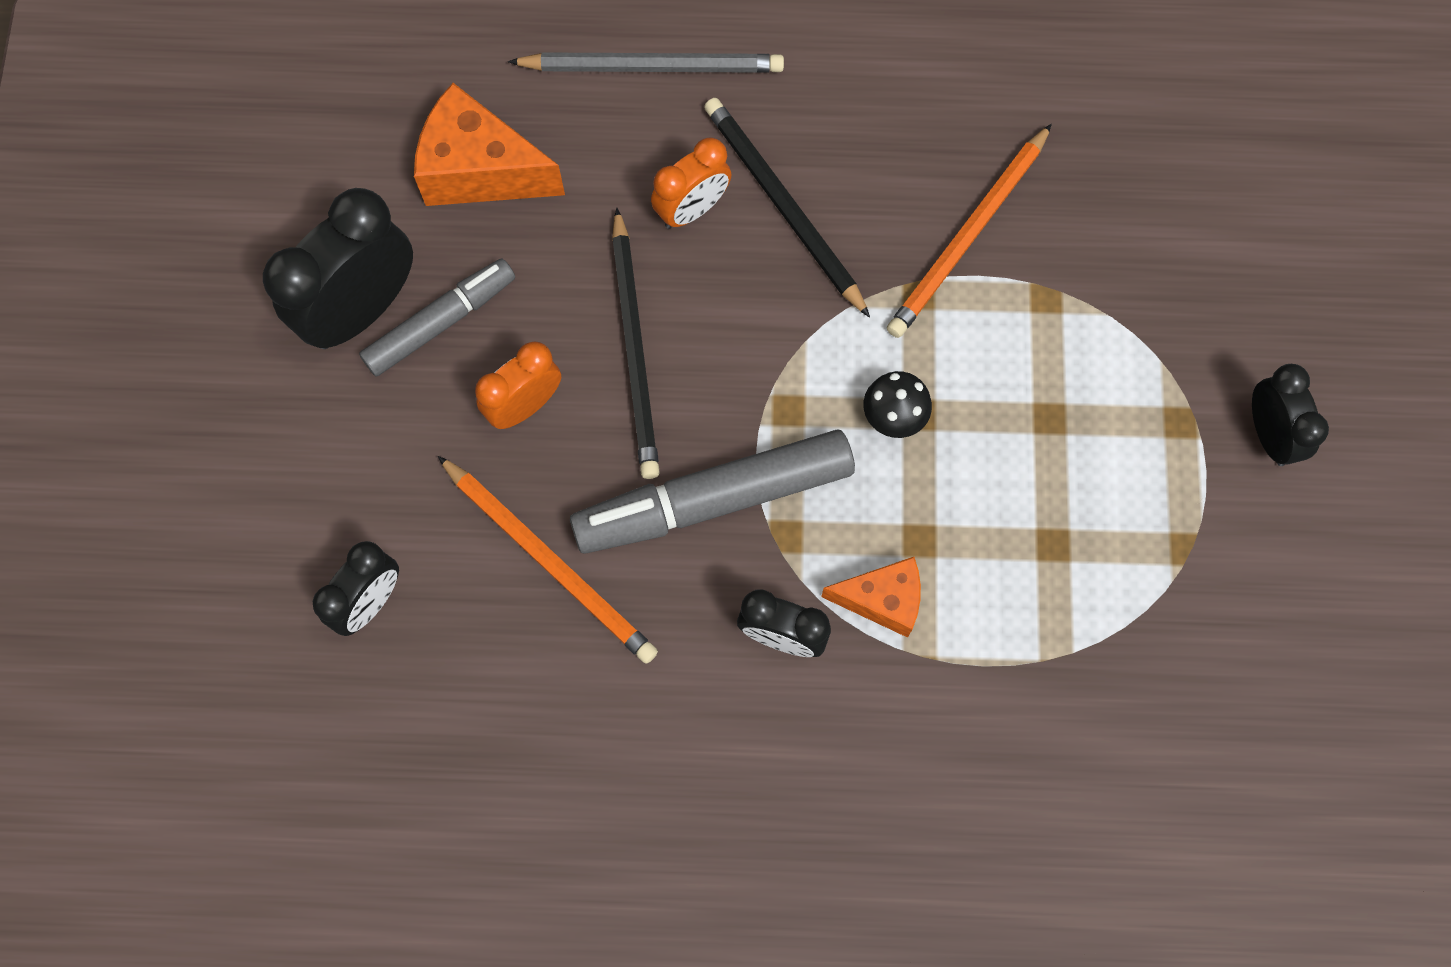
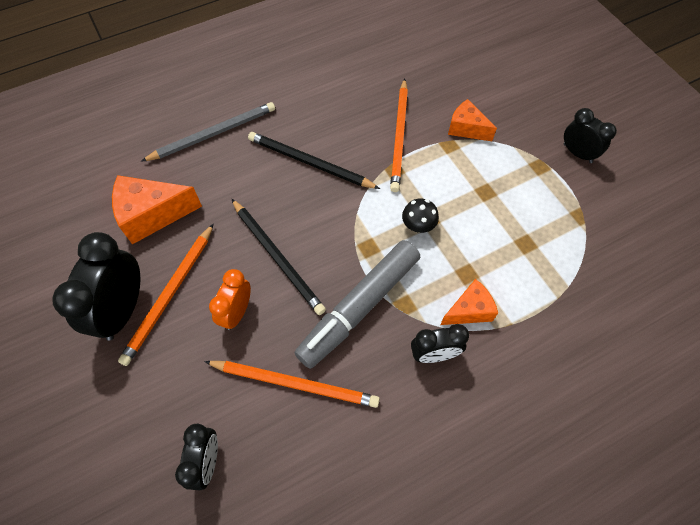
camera: 30 degrees left, 10 degrees down
(441, 322) = (170, 295): grey marker -> orange pencil
(692, 209) = (268, 183): orange clock -> none
(1099, 282) = (466, 128): none -> orange cheese

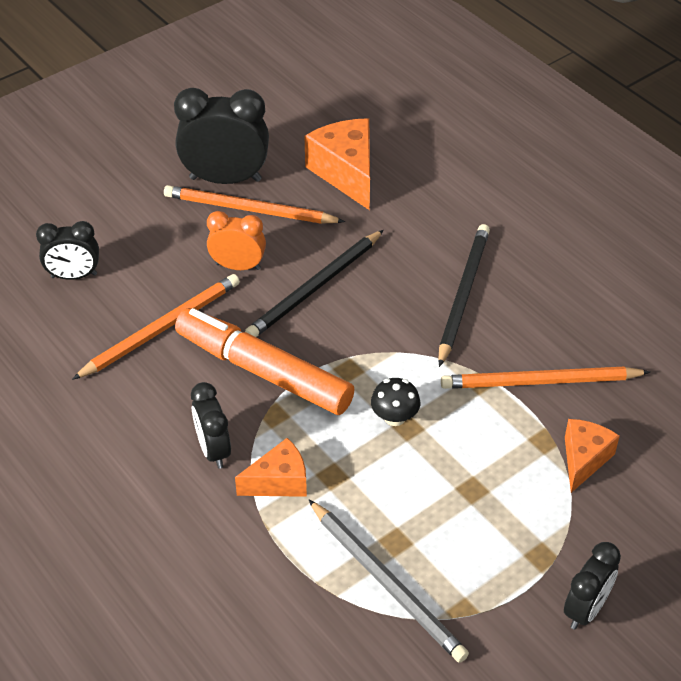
camera: 80 degrees right, 15 degrees down
(213, 134) = (479, 198): grey pencil -> grey pencil (387, 583)
(295, 383) = (161, 329): orange pencil -> orange pencil turned 135 degrees counterclockwise
(359, 307) = (263, 371): grey marker -> orange marker
(469, 310) = (279, 481): orange cheese -> orange cheese turned 75 degrees counterclockwise

